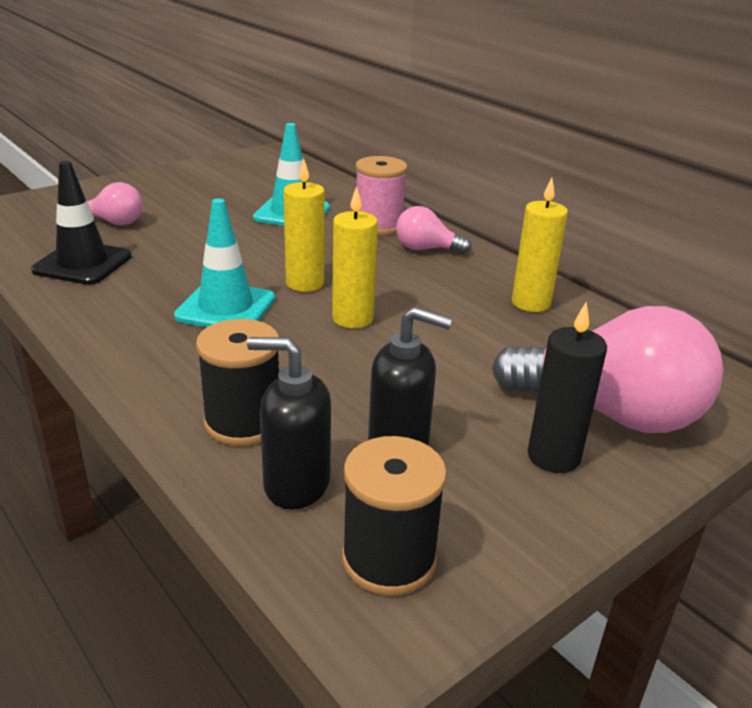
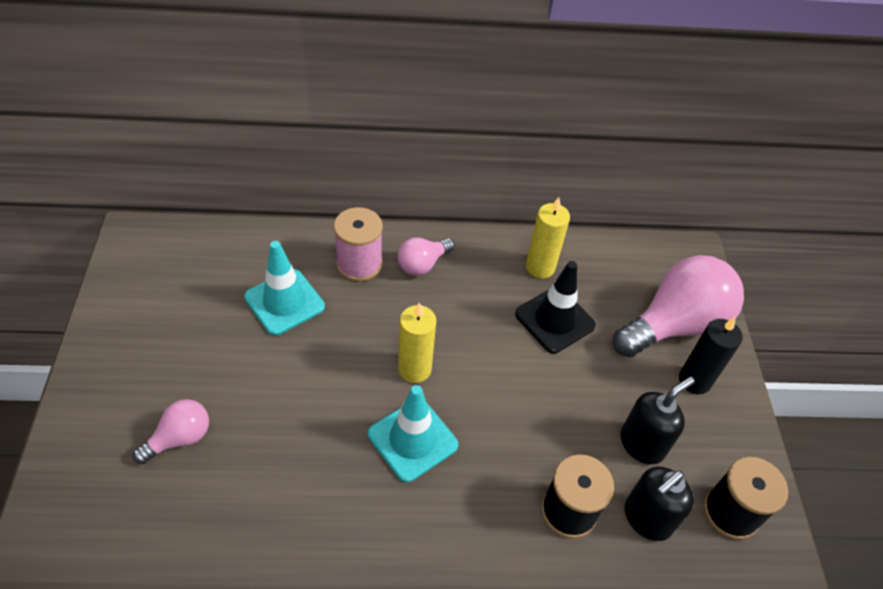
camera: 55 degrees left, 20 degrees up
(83, 263) = (250, 502): black traffic cone -> black traffic cone (555, 320)
(352, 318) = (487, 373): yellow candle -> none

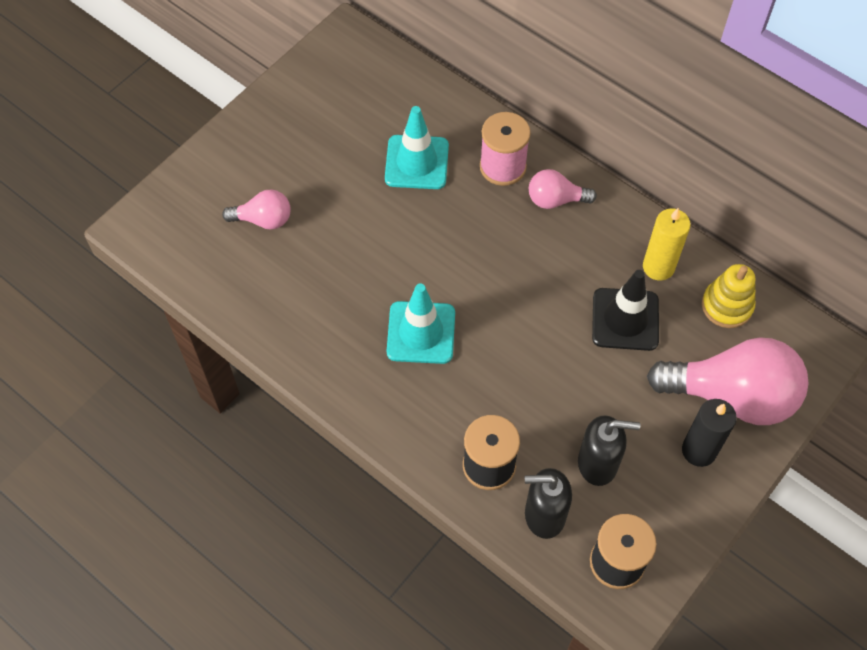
camera: 45 degrees right, 10 degrees up
(414, 369) = (470, 281): yellow candle -> none
(609, 265) = (727, 306): none -> yellow stacking toy

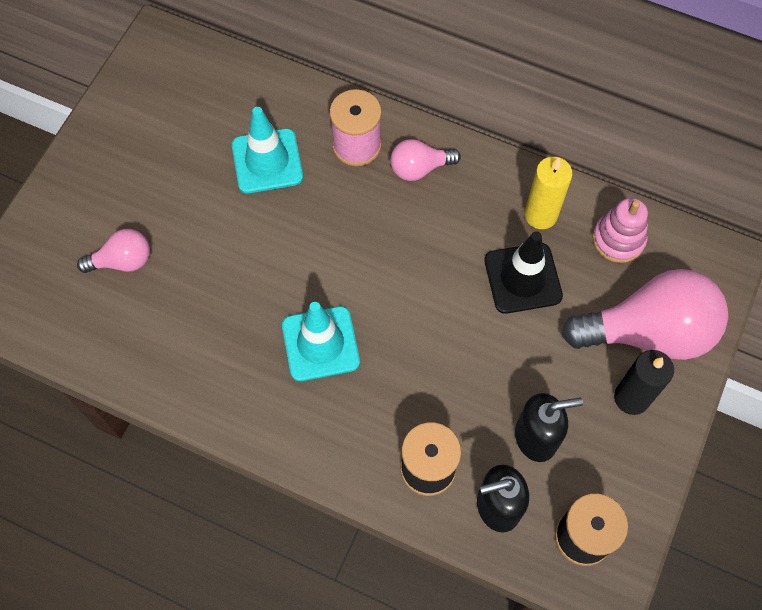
camera: 15 degrees left, 5 degrees up
(727, 306) = (618, 239): yellow stacking toy -> pink stacking toy

